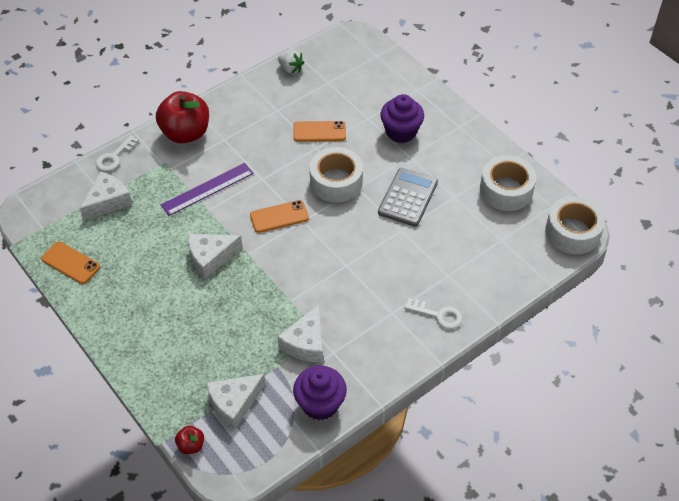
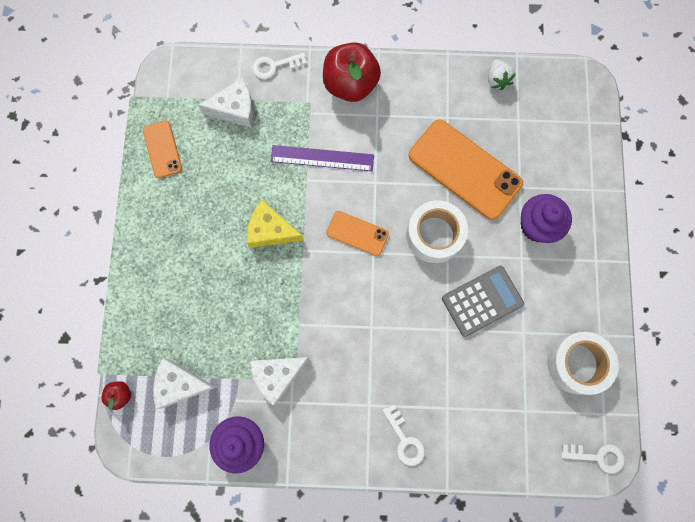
camera: 40 degrees right, 25 degrees up
(210, 257) = (270, 230): white cheese -> yellow cheese
(319, 131) = (465, 169): orange phone -> orange phone, size x1.92
(572, 232) = (597, 456): white tape -> white key

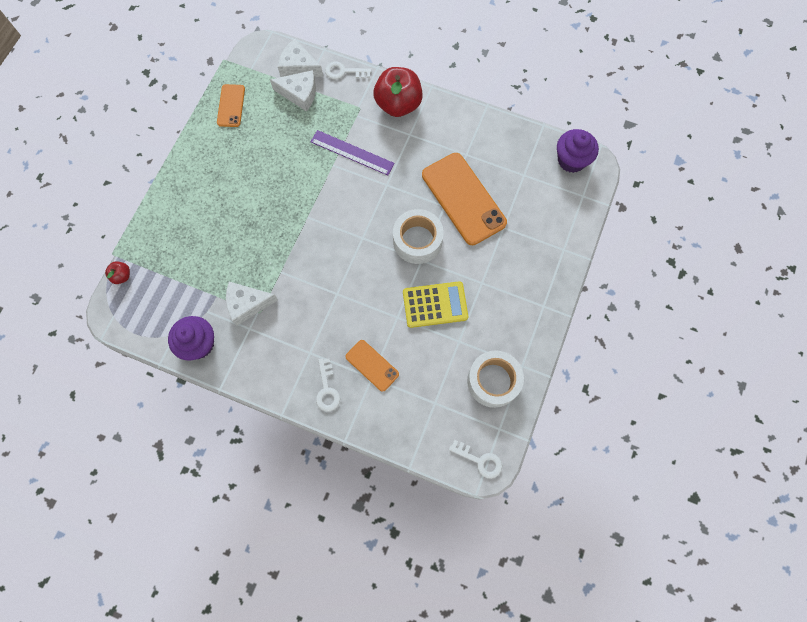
camera: 20 degrees right, 5 degrees down
(180, 384) = (170, 284): white cheese -> white cheese (298, 67)
(270, 230) = (288, 193): yellow cheese -> none
(357, 233) = (356, 218): orange phone -> orange phone (372, 365)
(482, 301) = (435, 305): grey calculator -> yellow calculator
(497, 80) = (519, 138): white strawberry -> none
(537, 225) = (505, 262): purple cupcake -> purple cupcake (571, 160)

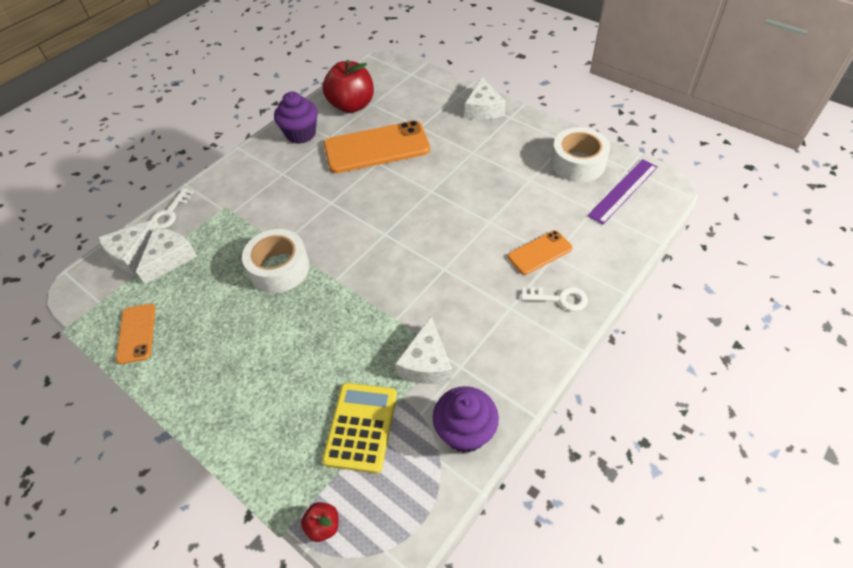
camera: 70 degrees left, 20 degrees down
(231, 106) = (137, 333): orange phone -> orange phone turned 60 degrees clockwise
(352, 153) = (276, 224): purple ruler -> purple ruler (623, 191)
(398, 104) = (241, 175): red apple -> red apple (352, 105)
(417, 240) = (407, 189): white tape -> white tape (279, 268)
(435, 305) = (484, 189): yellow calculator -> yellow calculator (361, 427)
(480, 460) = (658, 187): white key -> none
(548, 278) = (483, 109): none -> white cheese
(571, 160) = (373, 73): purple cupcake -> purple cupcake (301, 134)

